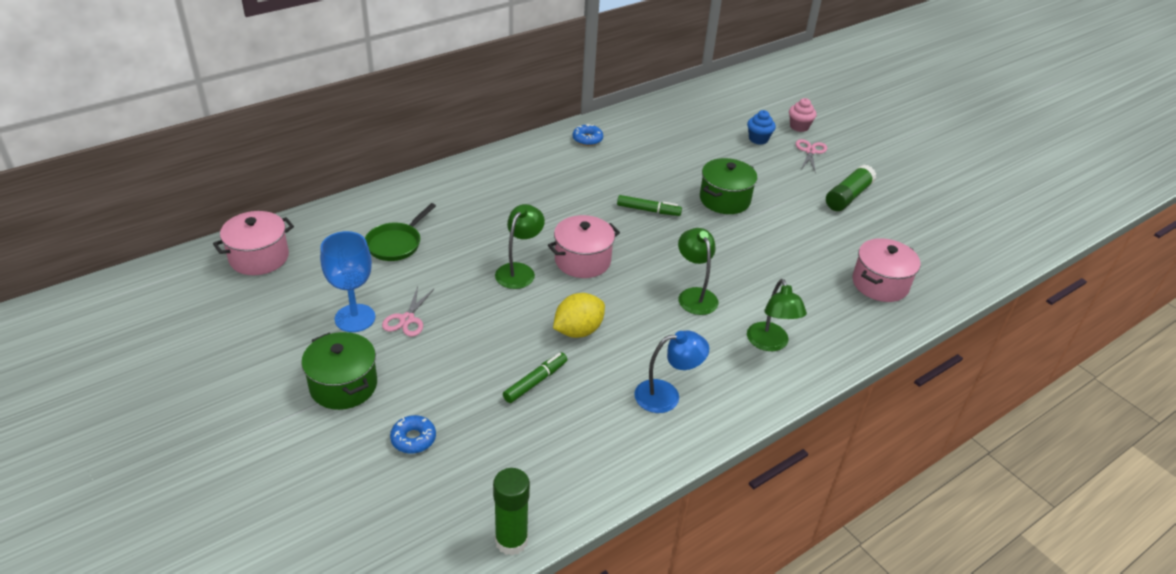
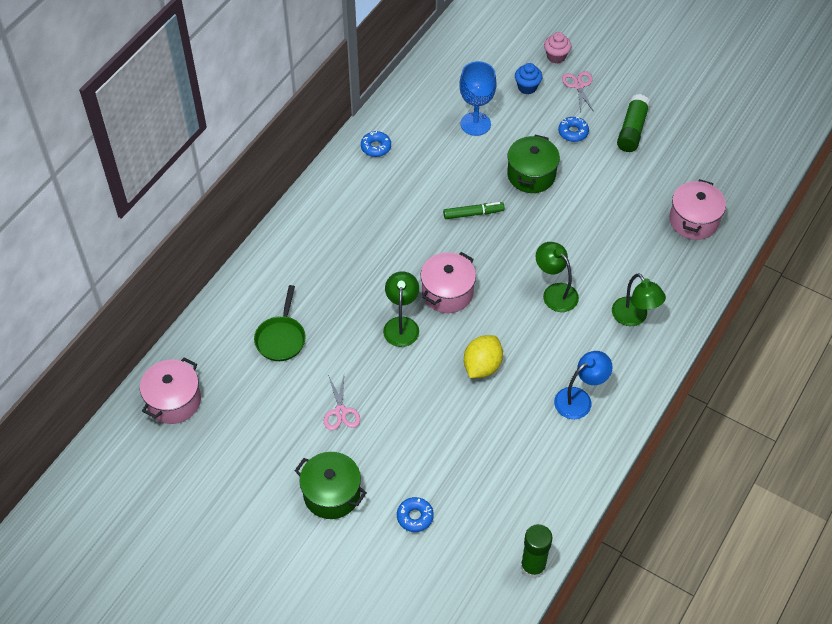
camera: 20 degrees left, 15 degrees up
(355, 318) = (298, 428): blue goblet -> blue goblet (475, 124)
(535, 382) = (476, 428): green marker -> none
(785, 181) = (573, 132): none -> blue donut

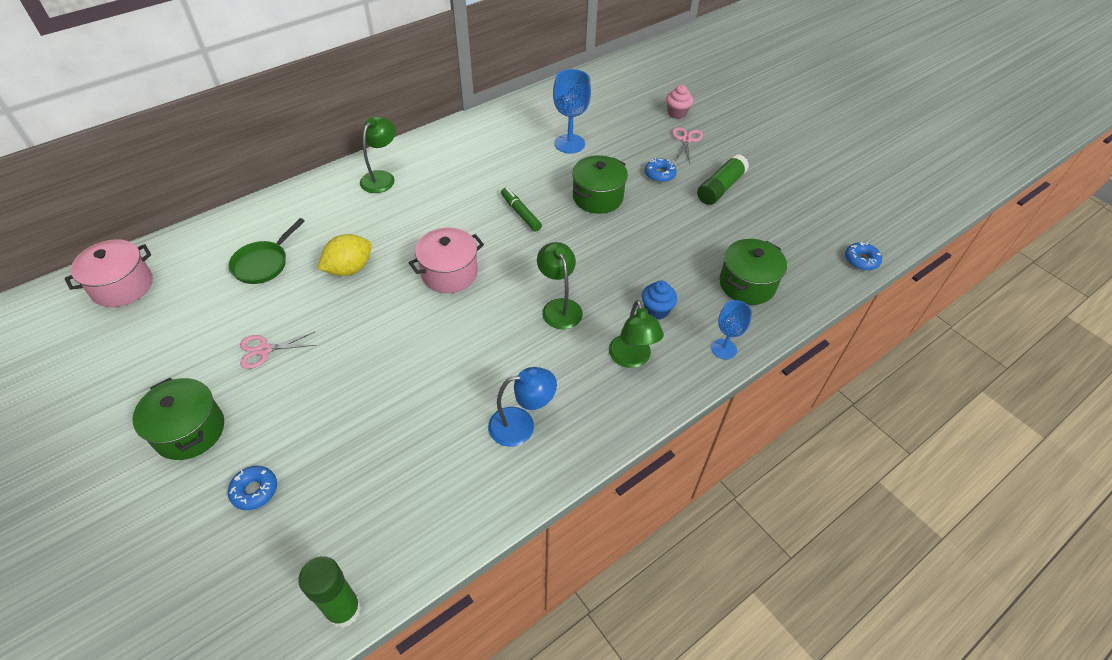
camera: 20 degrees right, 5 degrees down
(340, 412) = (264, 350): pink scissors -> pink scissors turned 60 degrees clockwise
(376, 147) = (467, 137): blue donut -> blue donut (861, 260)
(401, 325) = (384, 288): green lamp -> green lamp (381, 177)
(473, 214) = (520, 213): green marker -> green marker turned 135 degrees counterclockwise
(482, 366) = (437, 354): yellow lemon -> yellow lemon (349, 269)
(527, 87) = (636, 129): blue cupcake -> blue cupcake (656, 310)
(693, 220) = (747, 284): pink pot -> green pot
(699, 285) = (724, 349): none -> blue goblet

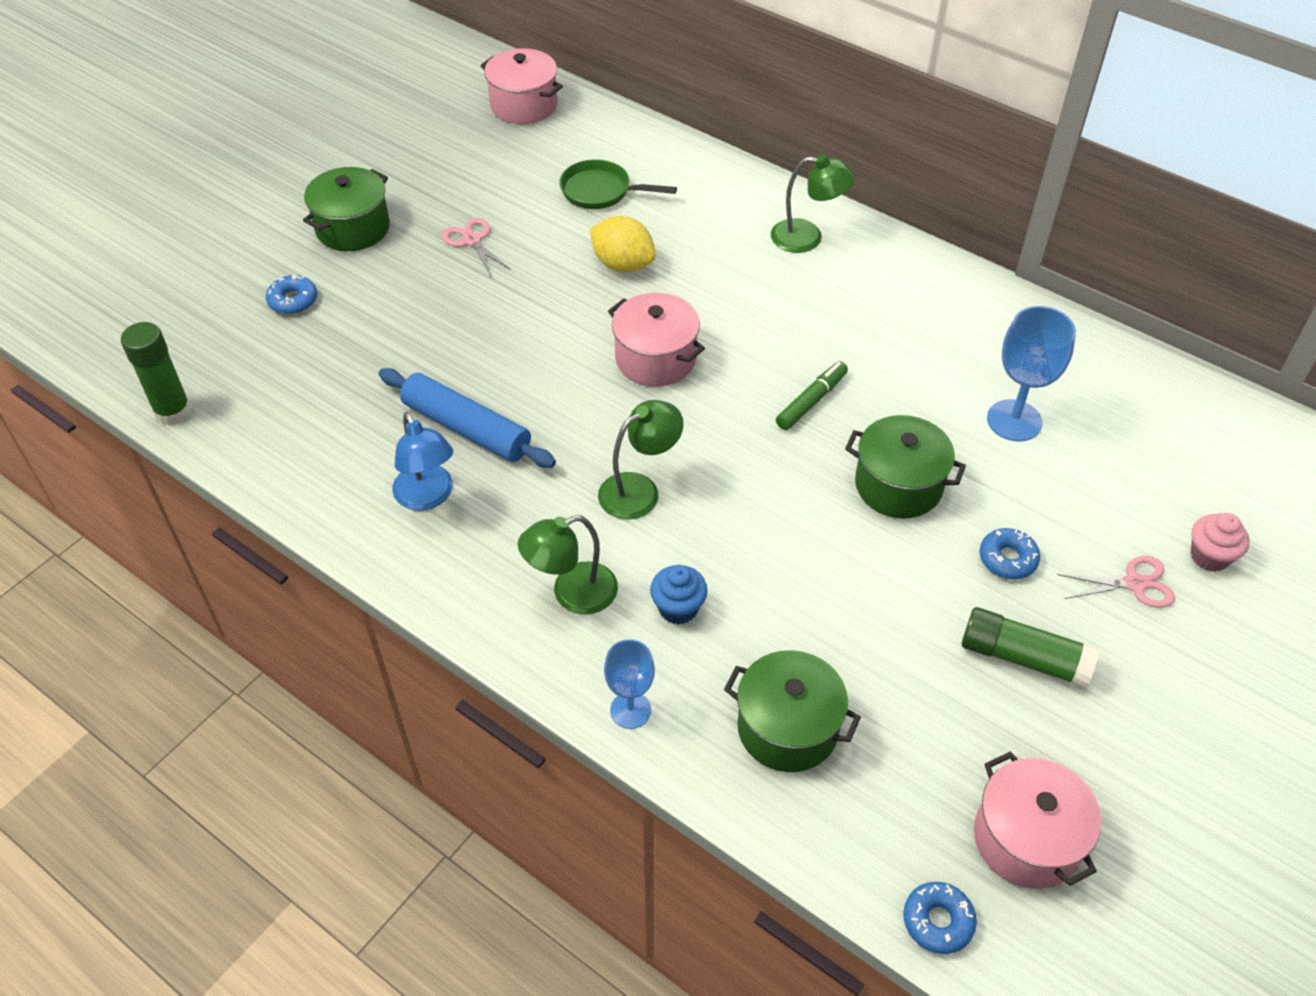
camera: 75 degrees right, 0 degrees up
(465, 390) = (466, 428): none -> blue rolling pin
(820, 218) = (1026, 839): none -> pink pot

